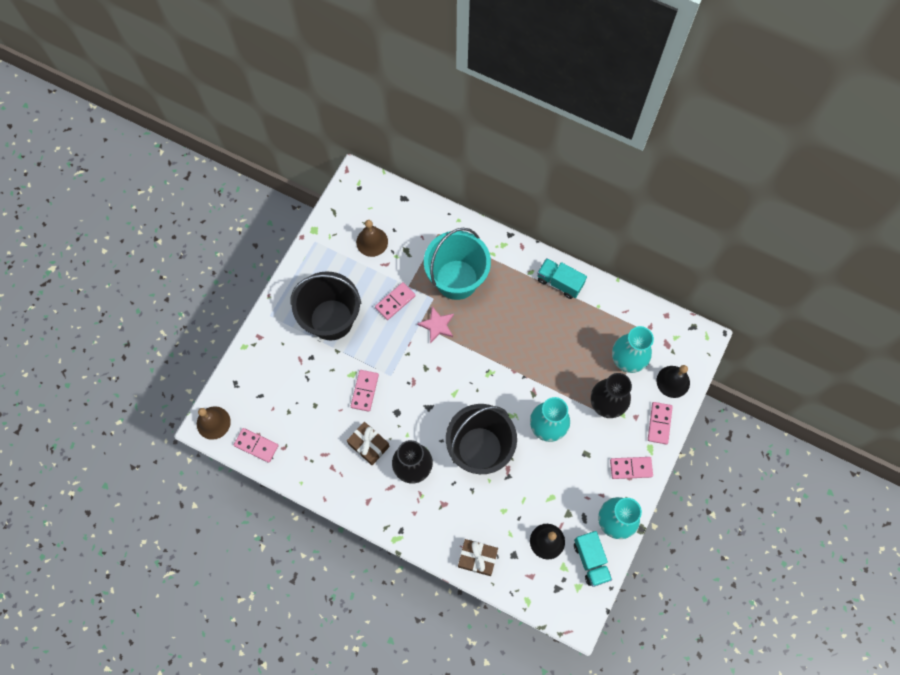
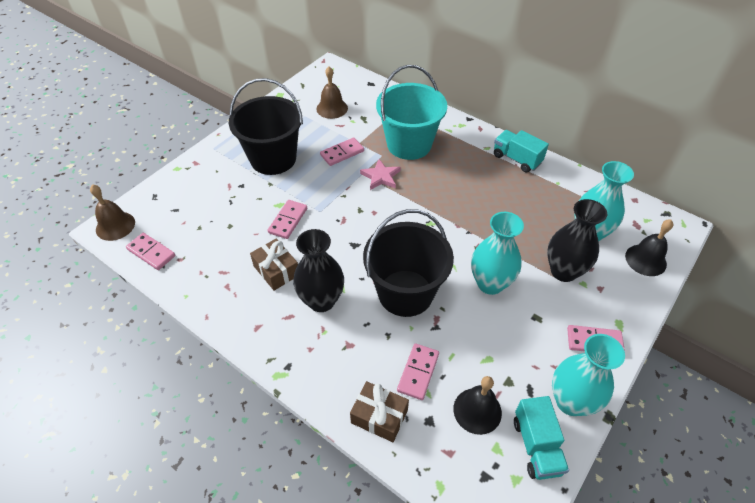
camera: 10 degrees right, 20 degrees down
(659, 423) = (630, 299): pink domino -> pink domino (418, 372)

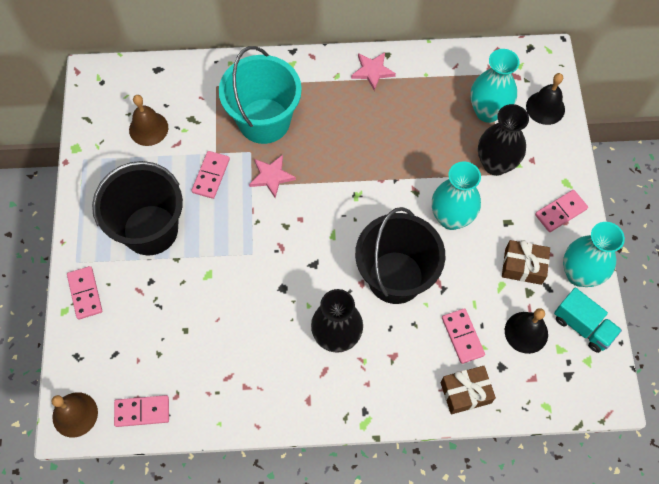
camera: 40 degrees left, 15 degrees up
(276, 270) = (272, 339): brown gift -> brown gift (523, 266)
(288, 220) = (233, 285): pink domino -> pink domino (85, 293)
(516, 159) = (372, 71): turquoise truck -> pink star

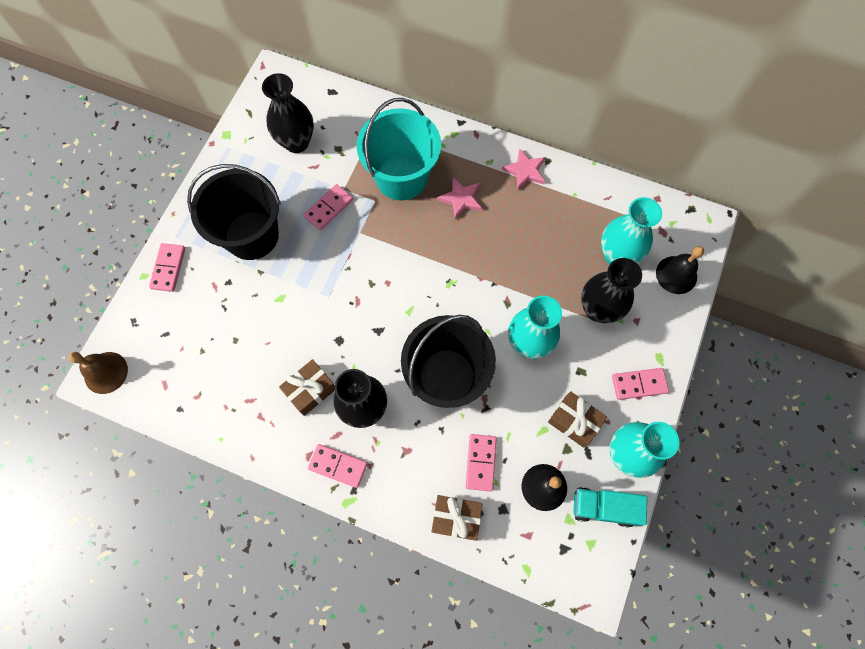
camera: 25 degrees right, 5 degrees up
(142, 411) = (161, 396): pink domino -> pink domino (338, 466)
(148, 128) = (296, 142): brown bell -> black vase
(271, 176) = (382, 232): pink star -> pink star (461, 199)
(279, 343) = (310, 390): none -> brown gift
(583, 326) = (603, 507): turquoise truck -> turquoise truck turned 120 degrees clockwise

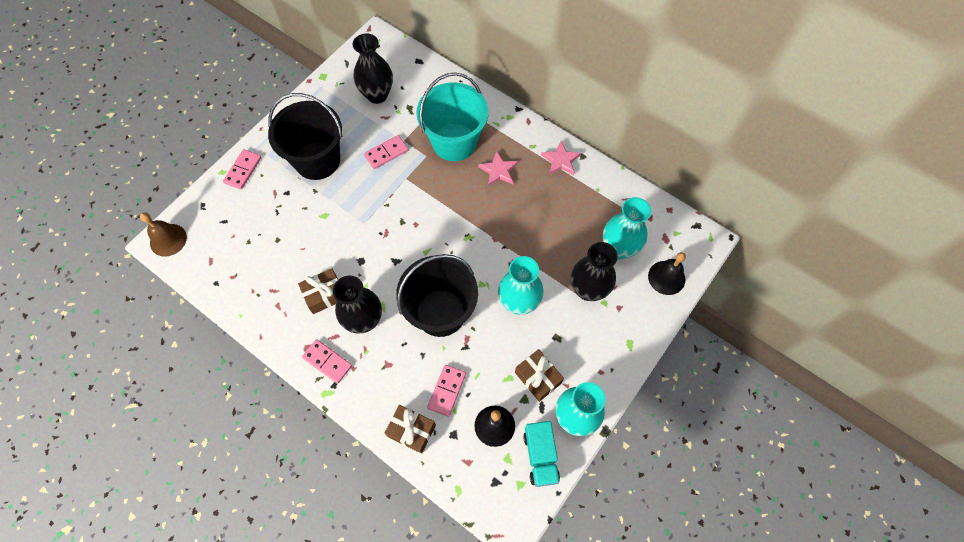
camera: 15 degrees right, 5 degrees down
(603, 507) = (540, 456): turquoise truck -> turquoise truck turned 120 degrees counterclockwise
(639, 384) = (604, 361): pink domino -> none

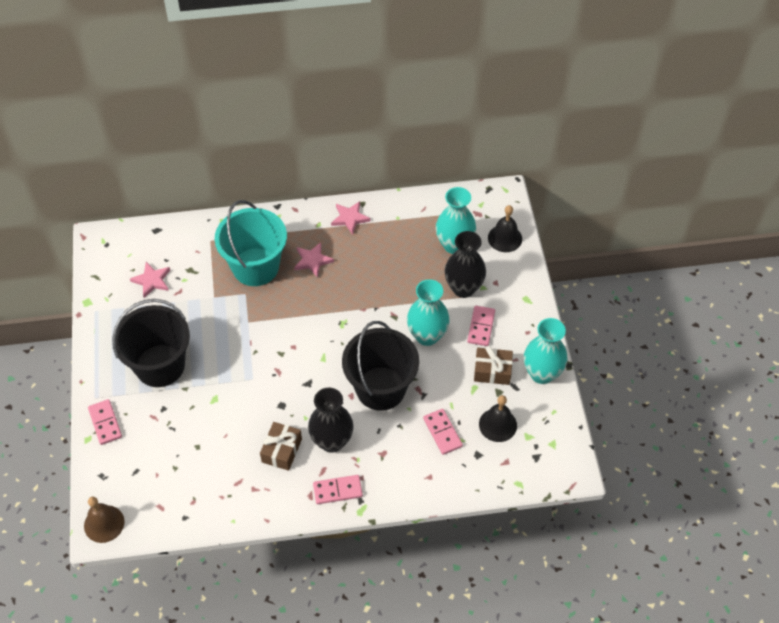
camera: 45 degrees left, 10 degrees down
(377, 95) = (152, 281): black vase -> pink star
(386, 153) = (211, 316): pink domino -> pink domino (481, 327)
(411, 430) = (447, 478): brown gift -> none
(540, 456) = (546, 416): turquoise truck -> none

